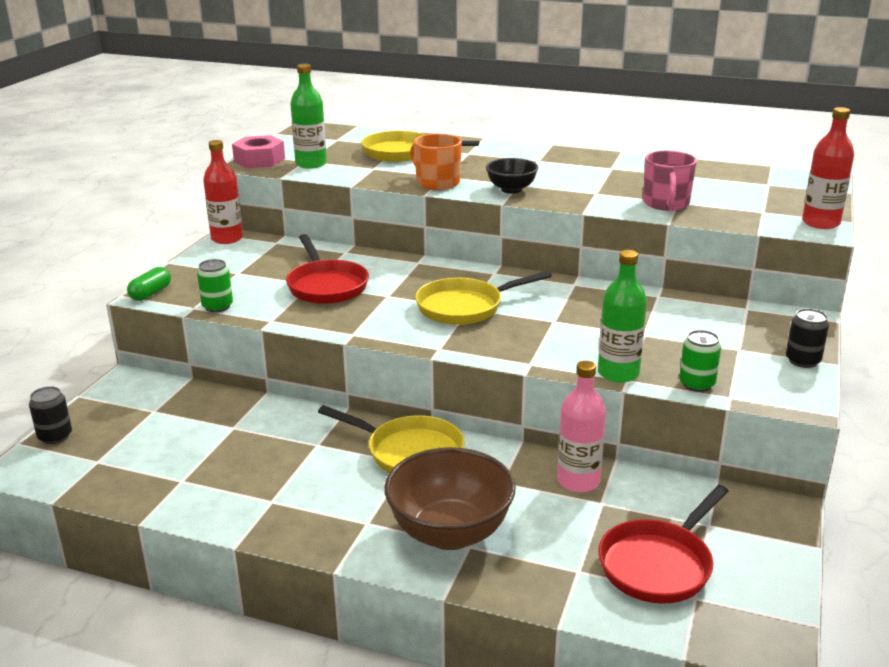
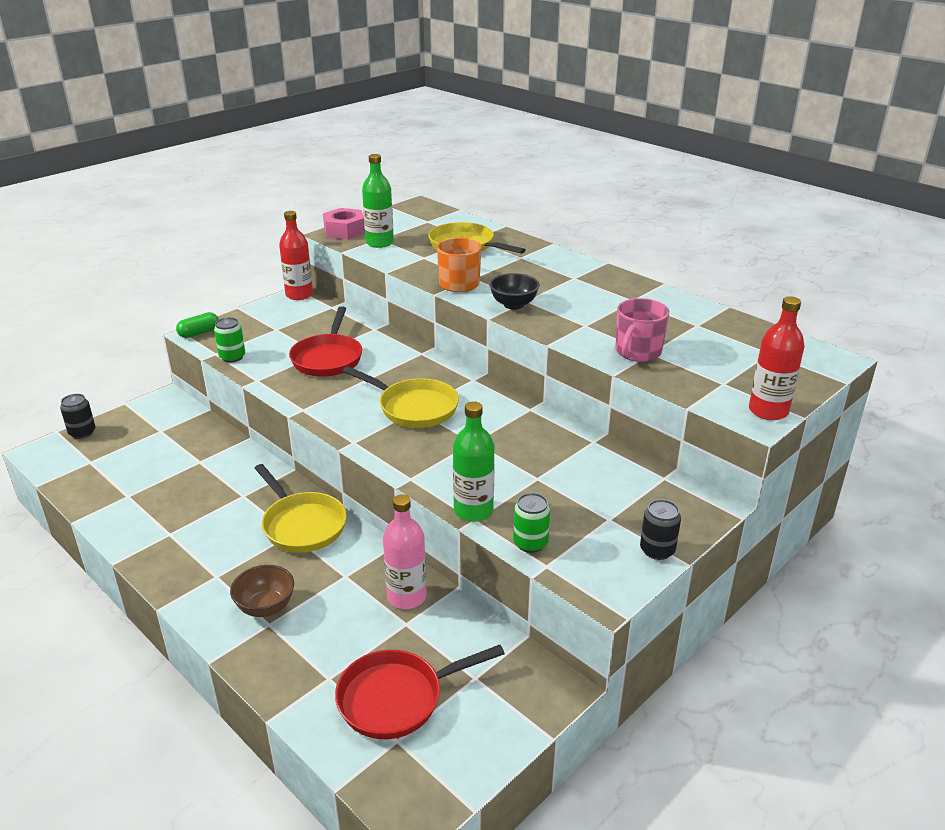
camera: 25 degrees right, 5 degrees up
(450, 533) = (266, 607): brown bowl -> brown bowl, size x0.56
(464, 307) = (414, 408): yellow pan -> yellow pan turned 150 degrees counterclockwise

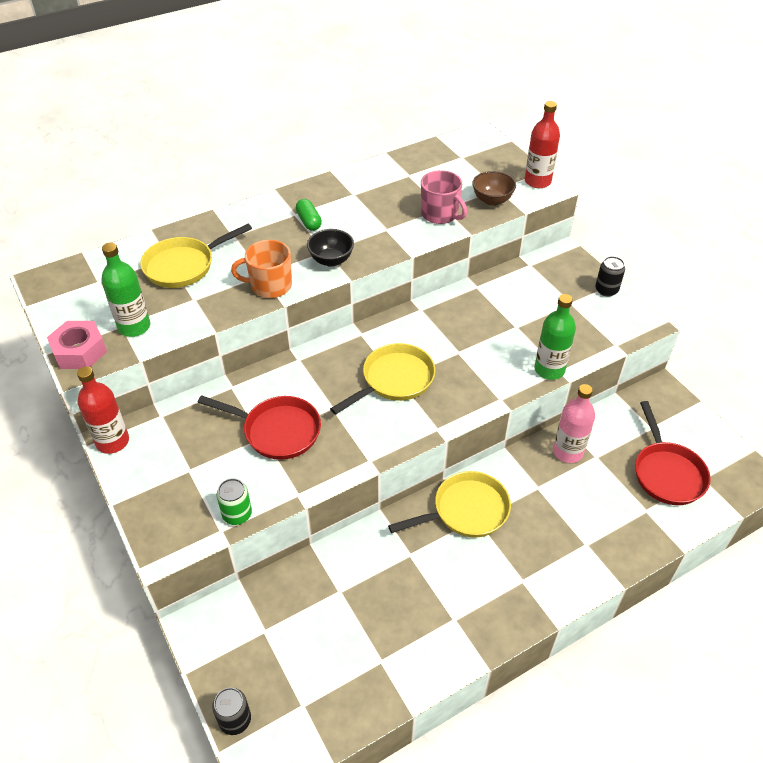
camera: 75 degrees left, 15 degrees up
(199, 333) = (160, 546): green capsule -> green capsule (309, 221)
(266, 607) = (567, 545): brown bowl -> brown bowl (492, 200)
(530, 543) = (591, 347): green can -> none

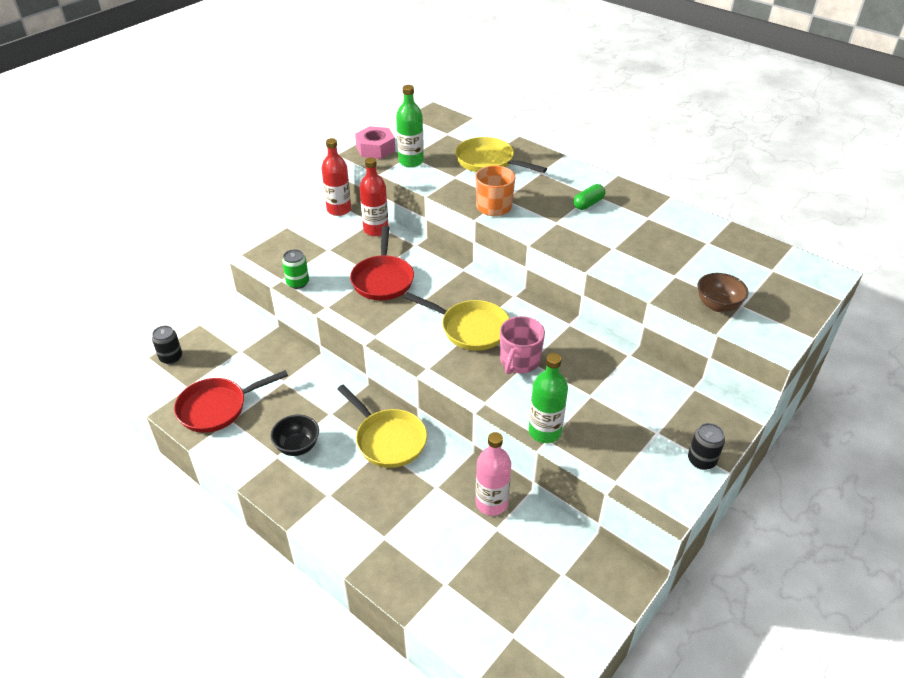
camera: 70 degrees right, 5 degrees down
(331, 260) = (547, 228): black bowl -> black bowl (297, 446)
(440, 214) = (663, 275): pink mug -> pink mug (519, 361)
(537, 181) = (783, 333): red bottle -> red bottle (376, 230)
(667, 473) = (504, 598): red pan -> red pan (217, 408)

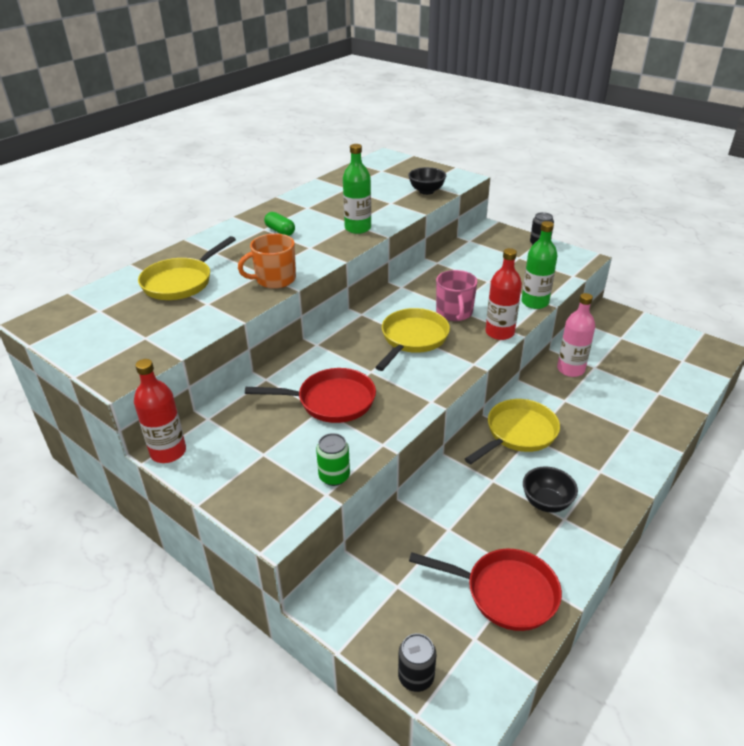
camera: 90 degrees left, 5 degrees down
(217, 408) = (505, 592): red pan -> red pan turned 45 degrees counterclockwise
(375, 148) = (111, 366): pink nut -> none
(376, 230) = (227, 413): red bottle -> red bottle (499, 332)
(411, 161) = (159, 335): green bottle -> green bottle (358, 228)
(519, 361) = (454, 312): pink mug -> pink mug turned 60 degrees clockwise
(717, 305) = (426, 191): brown bowl -> black bowl

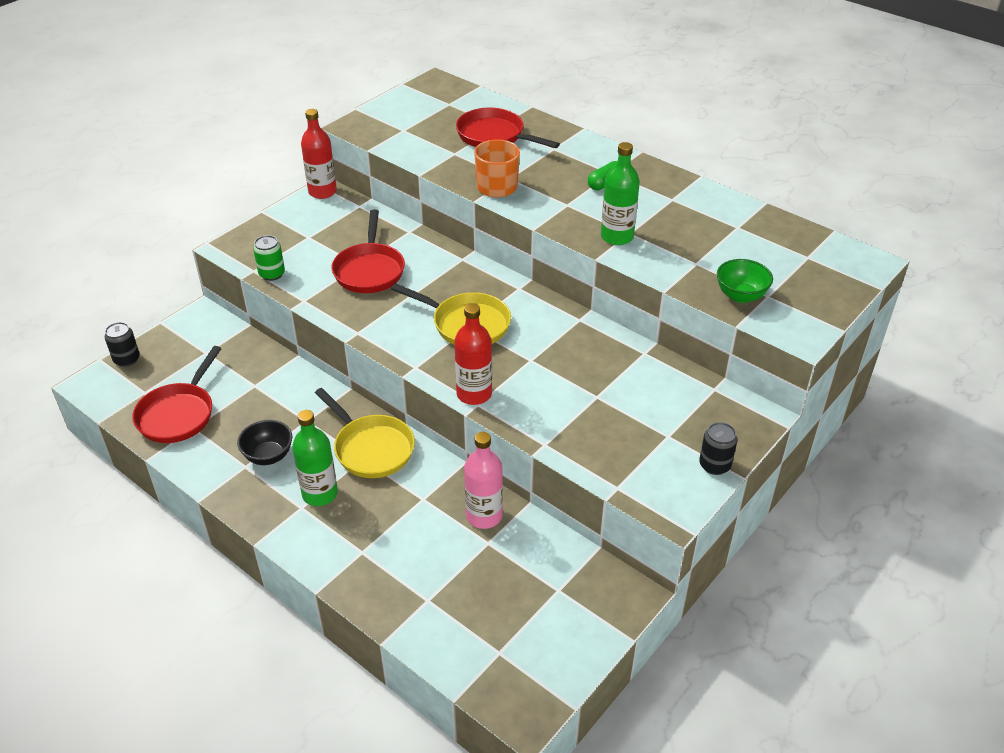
camera: 90 degrees right, 5 degrees up
(181, 282) = (494, 136): yellow pan -> red pan
(426, 191) = (740, 295): black bowl -> green bowl
(454, 312) = (519, 360): pink mug -> none
(535, 302) = (542, 435): green bottle -> green bottle (320, 494)

